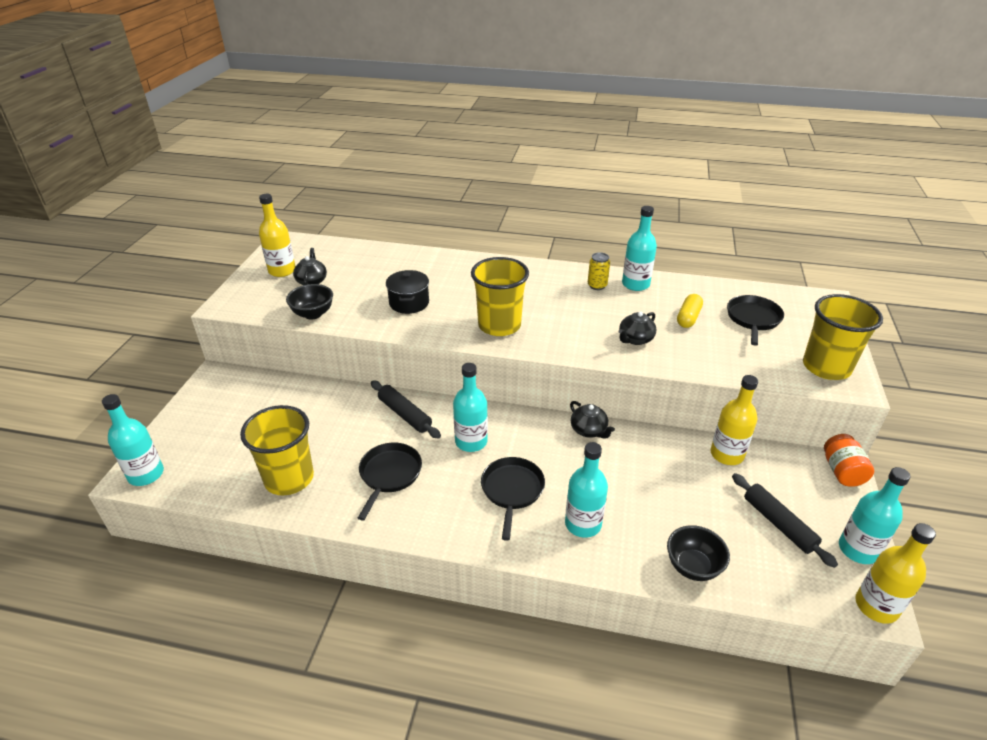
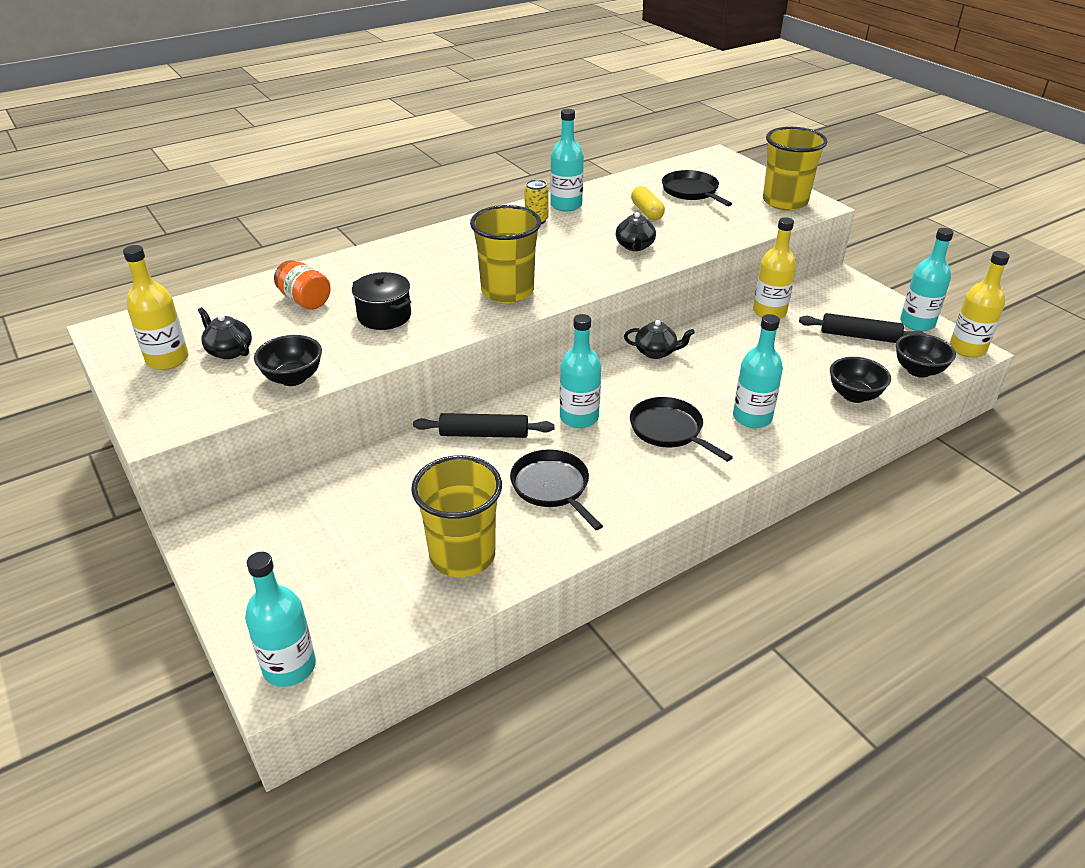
camera: 45 degrees left, 0 degrees up
(789, 589) = (918, 371): none -> black bowl
(842, 471) = (846, 282): orange jar -> orange jar (305, 300)

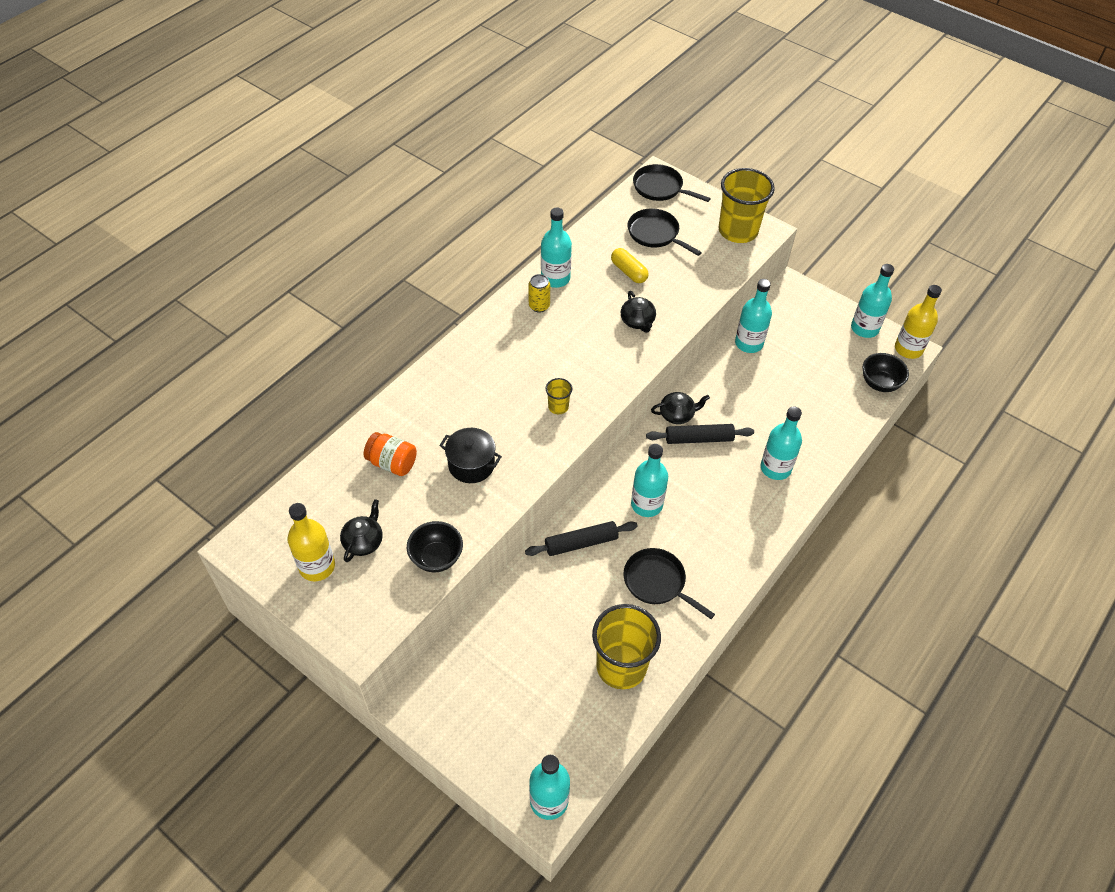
camera: 20 degrees left, 15 degrees up
(229, 351) = (363, 542): black teapot -> black teapot turned 90 degrees clockwise
(507, 291) = (558, 407): yellow cup -> yellow cup, size x0.45
(669, 430) = (720, 499): black pan -> black pan (660, 188)
(769, 312) = (749, 343): yellow bottle -> turquoise bottle
(854, 395) = (841, 423): black bowl -> none
(859, 336) = (826, 355): black rolling pin -> black rolling pin (699, 439)

